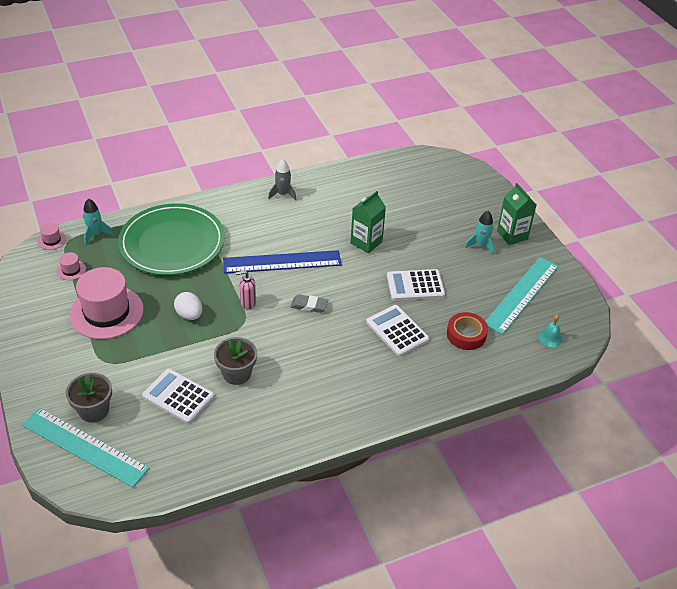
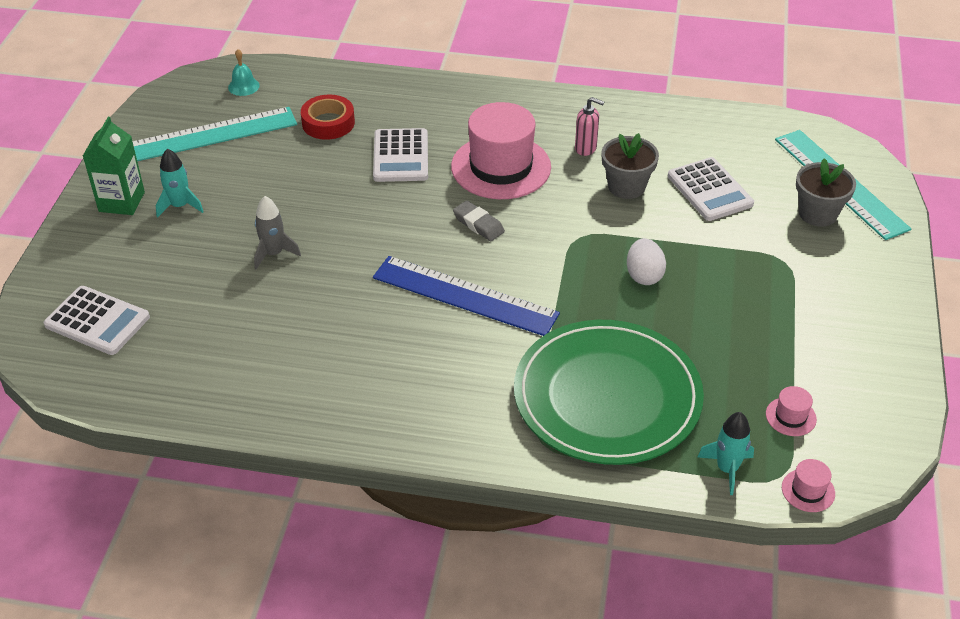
camera: 145 degrees left, 0 degrees up
(106, 312) = (758, 325): pink hat -> pink hat (501, 167)
(248, 303) = (555, 259): pink soap dispenser -> pink soap dispenser (586, 148)
(283, 194) = (366, 410): grey rocket -> grey rocket (274, 253)
(366, 242) = (322, 274): green carton -> none
(415, 285) = (322, 194): white calculator -> white calculator (97, 321)

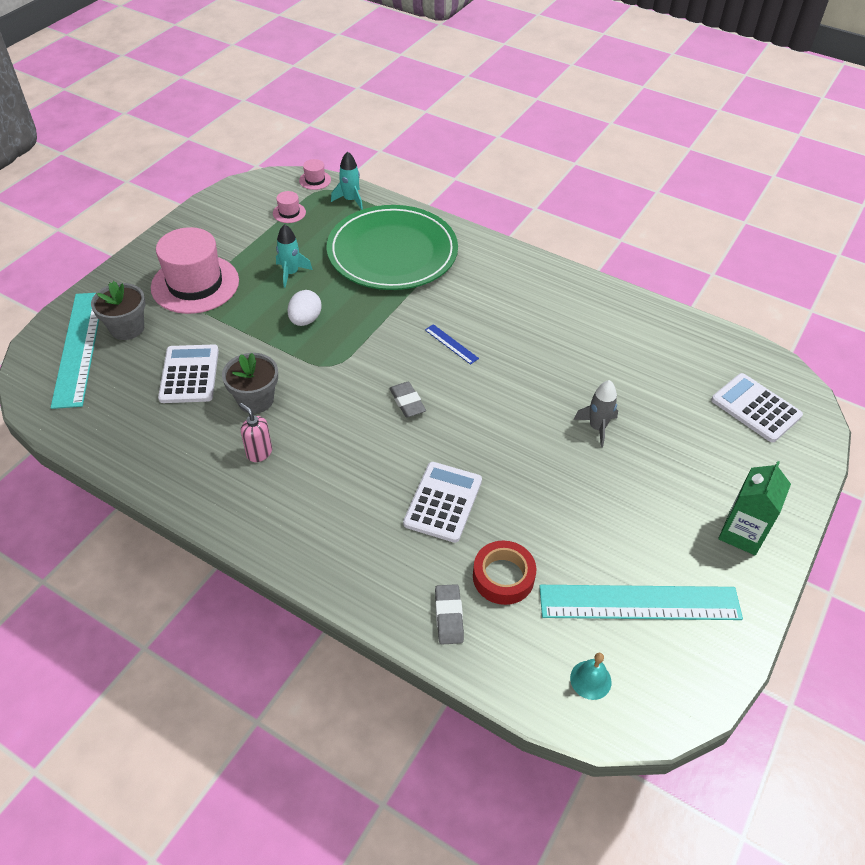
camera: 160 degrees left, 5 degrees up
(180, 206) = (681, 509): turquoise rocket -> turquoise rocket (291, 273)
(361, 92) = (449, 616): none -> grey eraser
(464, 296) = (451, 344): blue ruler -> blue ruler, size x0.42
(501, 167) = (352, 457): pink hat -> pink hat (195, 284)

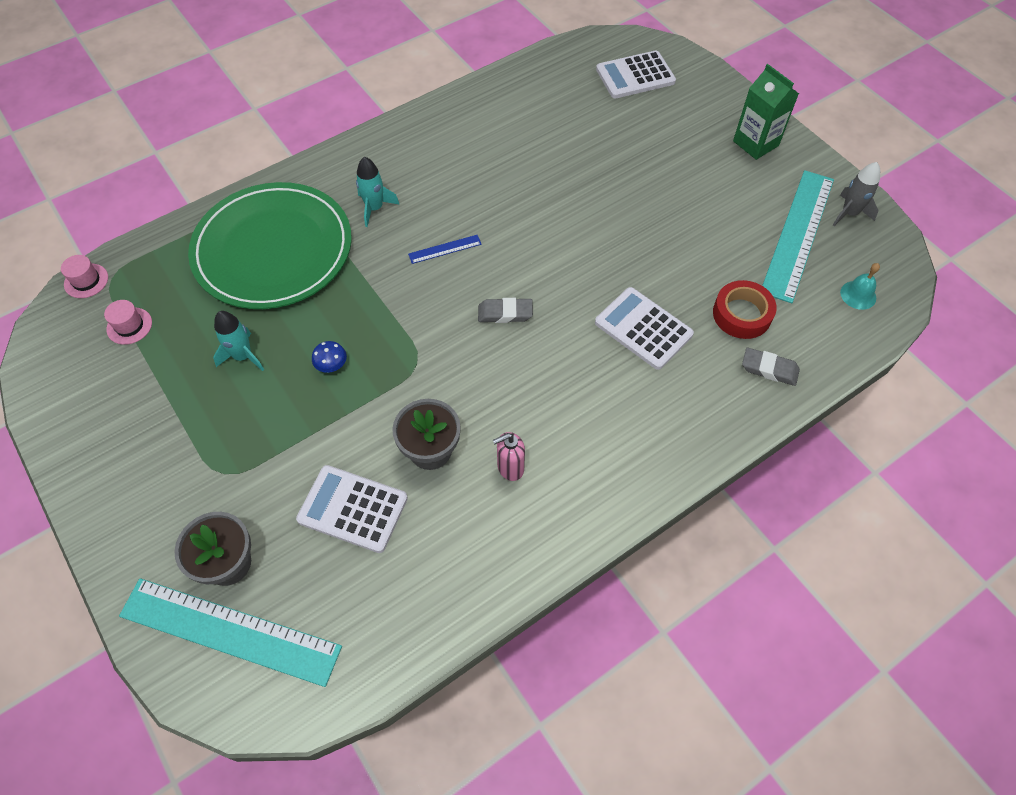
camera: 65 degrees left, 10 degrees up
(195, 284) = (194, 464): pink hat -> none
(305, 320) = (332, 365): white egg -> blue mushroom
(350, 200) = (152, 258): turquoise rocket -> turquoise rocket (374, 208)
(597, 427) = (607, 184): grey rocket -> grey rocket (849, 213)

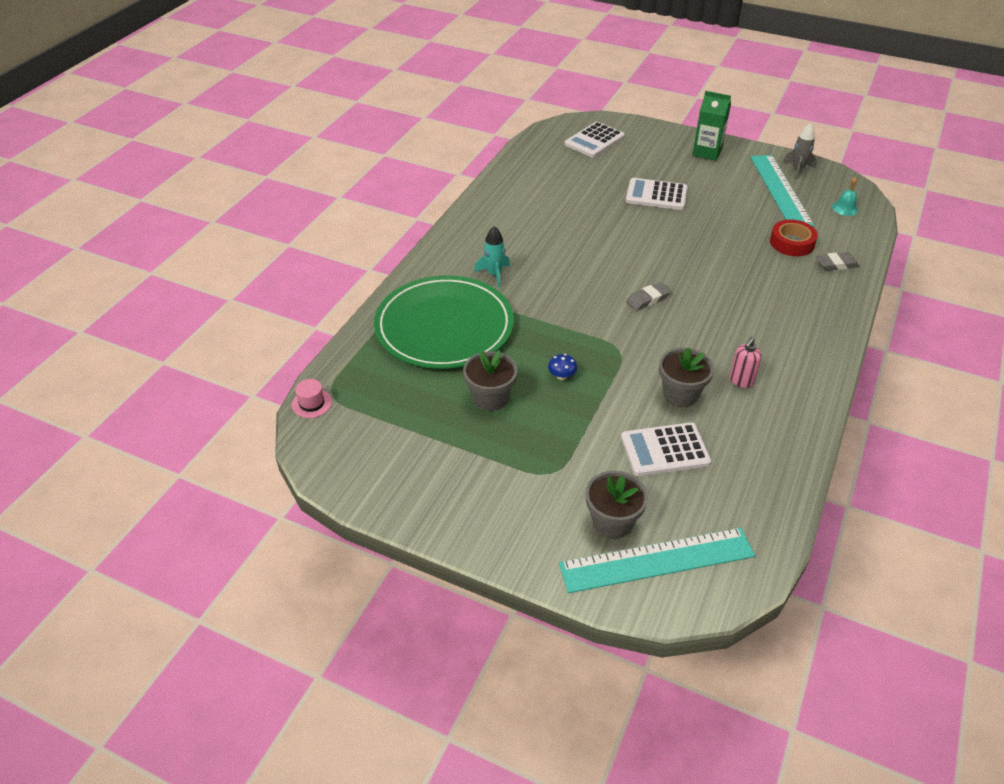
camera: 30 degrees left, 15 degrees down
(129, 326) = (380, 416): pink hat -> none
(243, 356) = (490, 398): turquoise rocket -> grey flower pot
(445, 249) = (569, 279): blue ruler -> none
(643, 328) = (742, 273): white calculator -> white calculator (656, 195)

